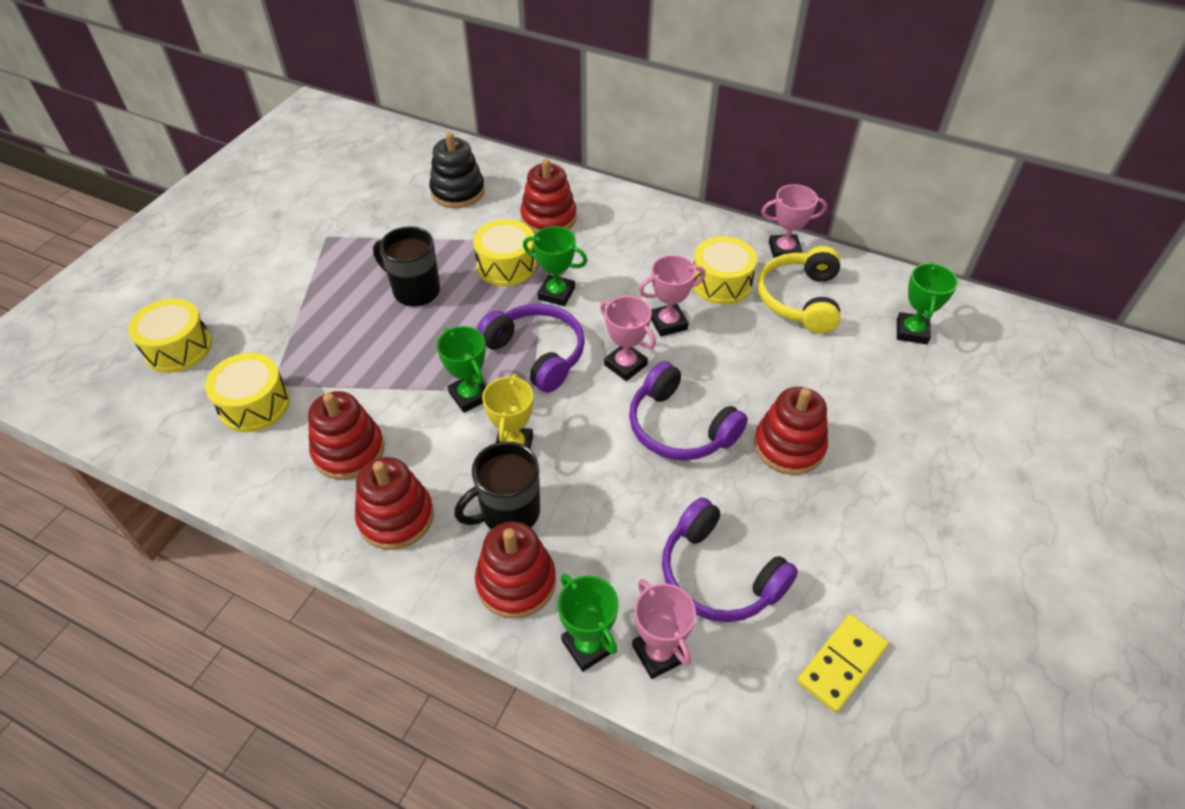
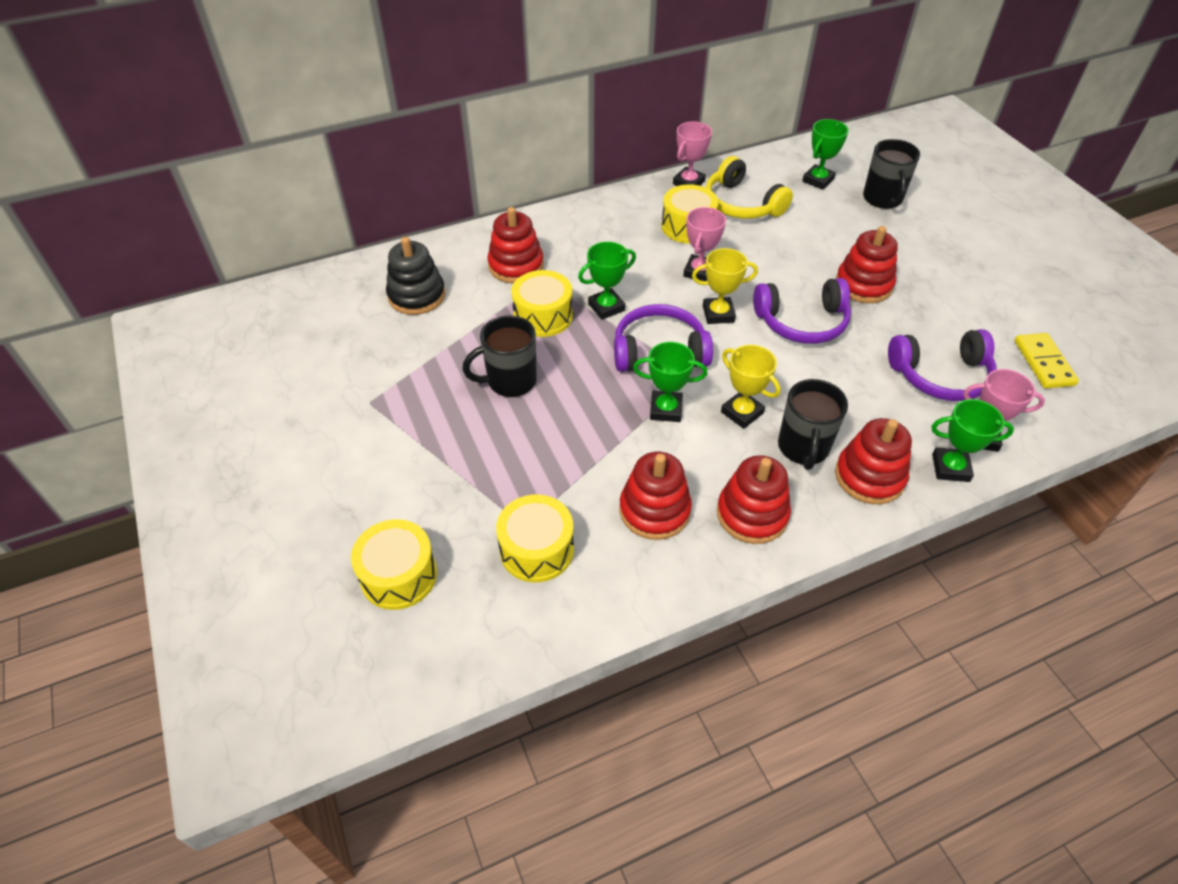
camera: 50 degrees left, 0 degrees up
(625, 365) = (718, 314): pink trophy -> yellow trophy
(911, 331) = (818, 180): green trophy -> green trophy turned 75 degrees clockwise
(950, 395) = (883, 199): none -> black mug

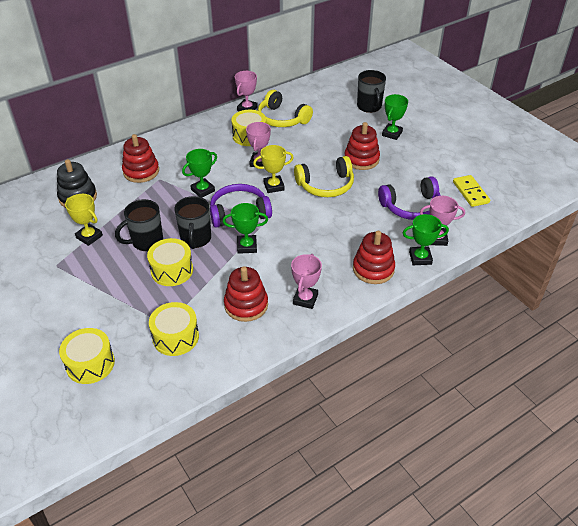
camera: 10 degrees left, 5 degrees down
(543, 316) = (162, 200): yellow drum -> yellow drum (172, 270)
(742, 412) = (294, 242): yellow trophy -> yellow trophy (89, 237)
(752, 514) = (305, 299): red stacking toy -> pink trophy
(802, 322) = (326, 185): purple headphones -> yellow headphones
(803, 448) = (332, 258): black mug -> black mug (196, 239)
(818, 180) = (328, 99): green trophy -> green trophy (392, 133)

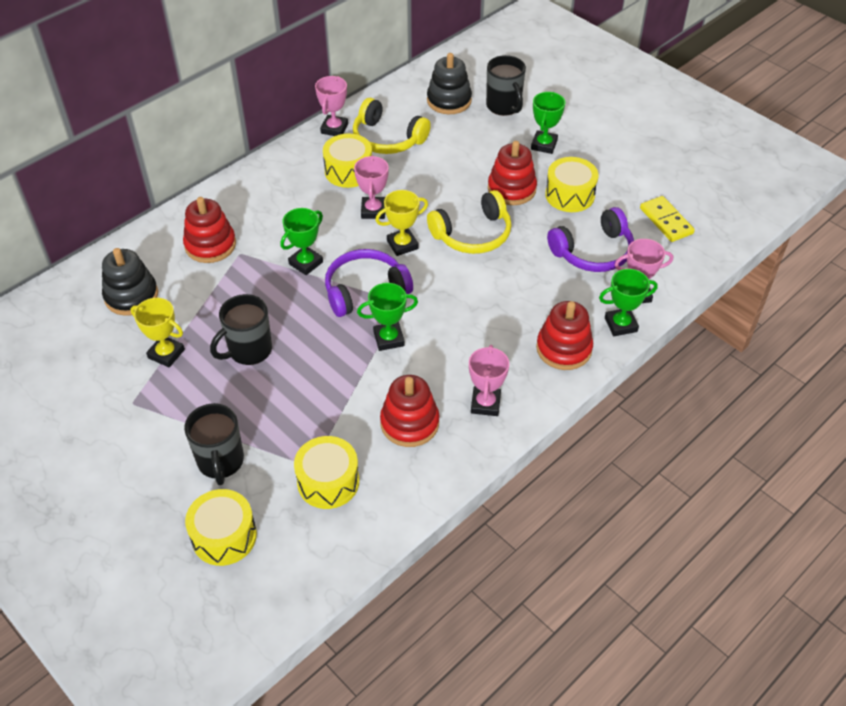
camera: 10 degrees left, 5 degrees up
(172, 270) = (296, 388): yellow drum -> yellow drum (569, 195)
(196, 239) = (316, 337): black mug -> black mug (221, 462)
(331, 99) = (449, 100): none -> black stacking toy

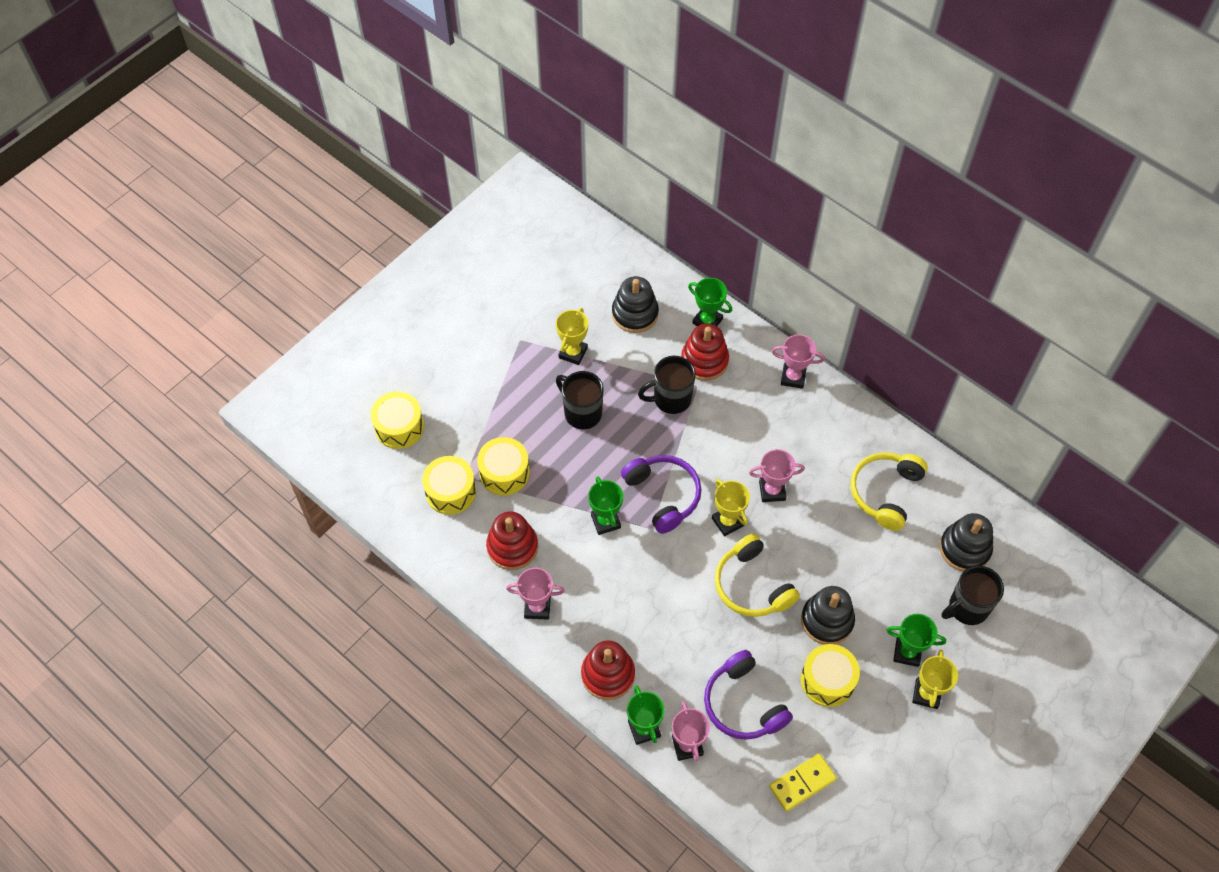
camera: 85 degrees right, 10 degrees up
(221, 462) = (466, 413): black mug -> black mug (670, 399)
(306, 263) = (692, 441): green trophy -> green trophy (707, 321)
(334, 129) = (891, 440): pink trophy -> pink trophy (793, 377)
(348, 171) = (827, 462): yellow drum -> yellow drum (504, 473)
(511, 189) = (827, 620): red stacking toy -> black stacking toy
(581, 139) = (926, 694): none -> yellow trophy

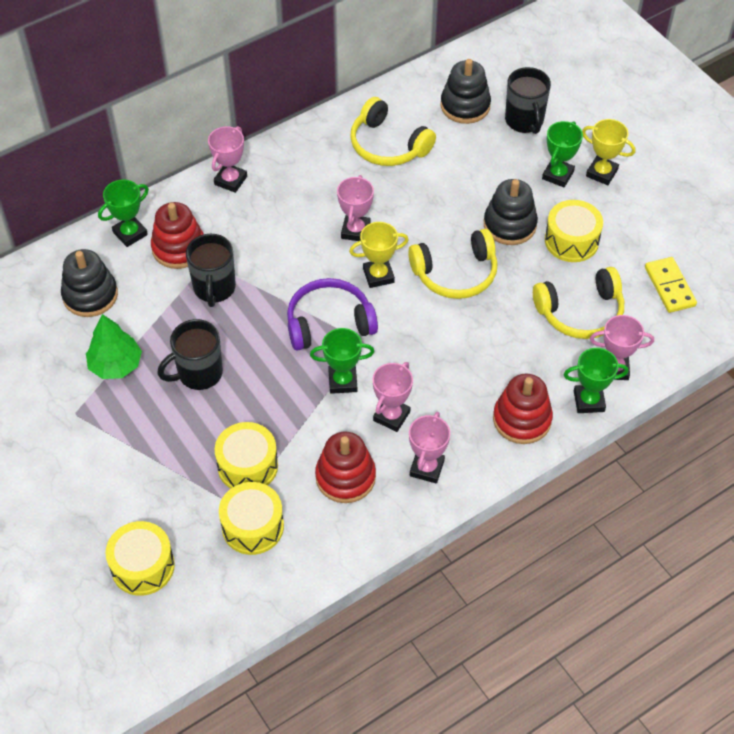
camera: 75 degrees left, 5 degrees down
(573, 353) = (116, 365): yellow trophy -> green tree
(581, 568) = (391, 416): none -> pink trophy
(743, 704) = (580, 312): purple headphones -> yellow headphones

